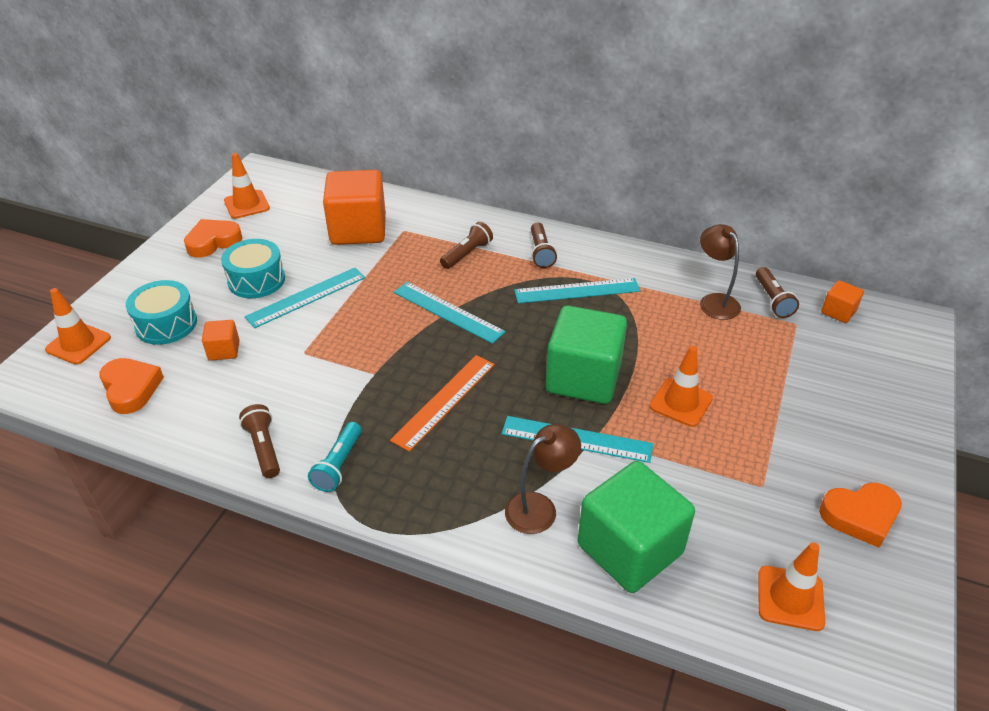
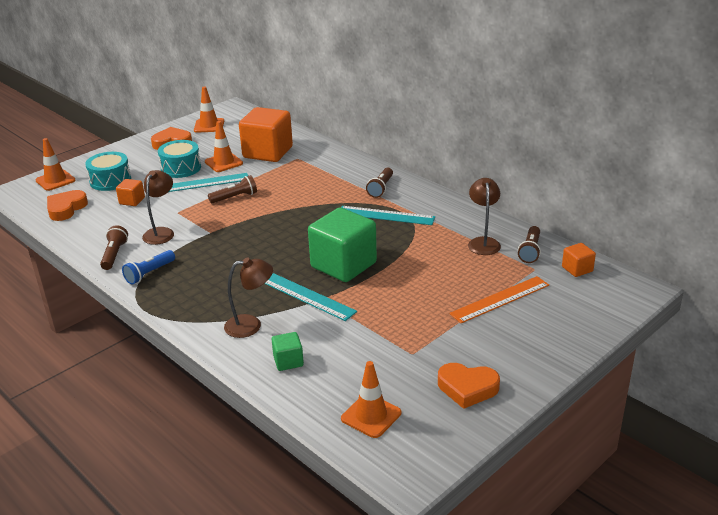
camera: 25 degrees right, 10 degrees down
(131, 388) = (66, 209): orange heart -> orange heart turned 150 degrees counterclockwise
(305, 392) = (161, 232): none -> brown lamp
(338, 465) = (149, 273): turquoise flashlight -> blue flashlight
(444, 401) = (241, 256): orange ruler -> orange ruler (500, 299)
(448, 312) = (286, 209): turquoise ruler -> none
(467, 254) = (328, 179): brown flashlight -> brown flashlight (235, 197)
(629, 549) = (288, 361): green cube -> green cube, size x0.46
(681, 402) = (399, 294): orange traffic cone -> orange traffic cone (223, 162)

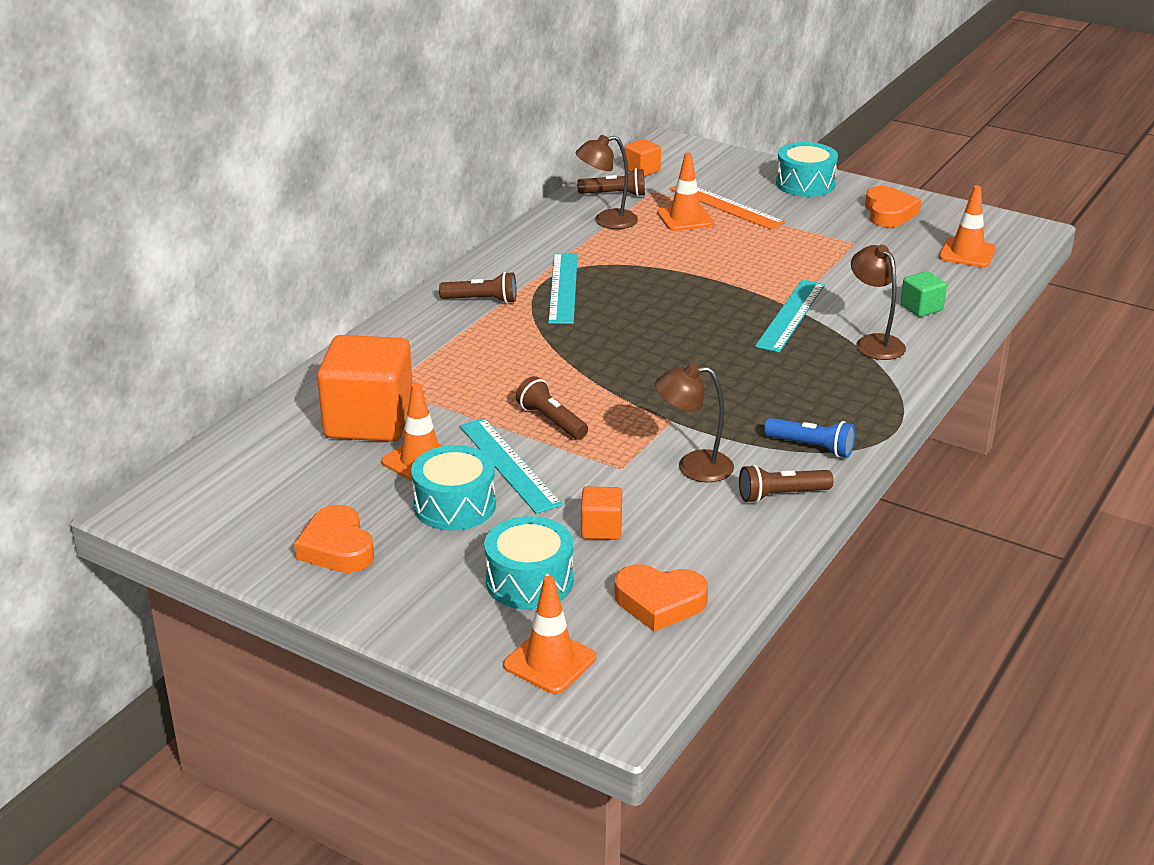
camera: 105 degrees left, 0 degrees up
(209, 126) = (245, 518): orange traffic cone -> orange traffic cone (685, 218)
(343, 265) = (706, 301): green cube -> none
(540, 351) = (805, 184): none -> turquoise drum

